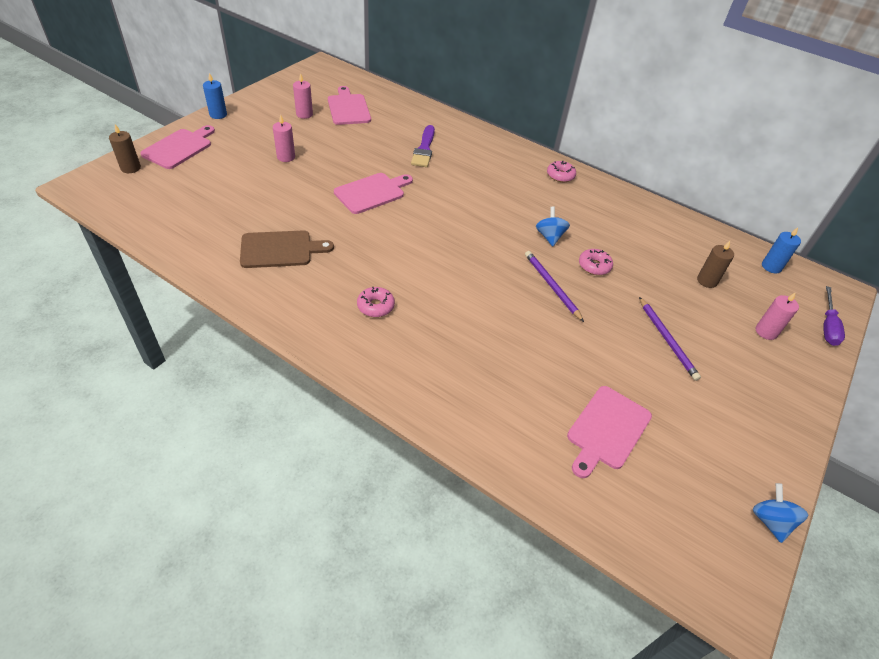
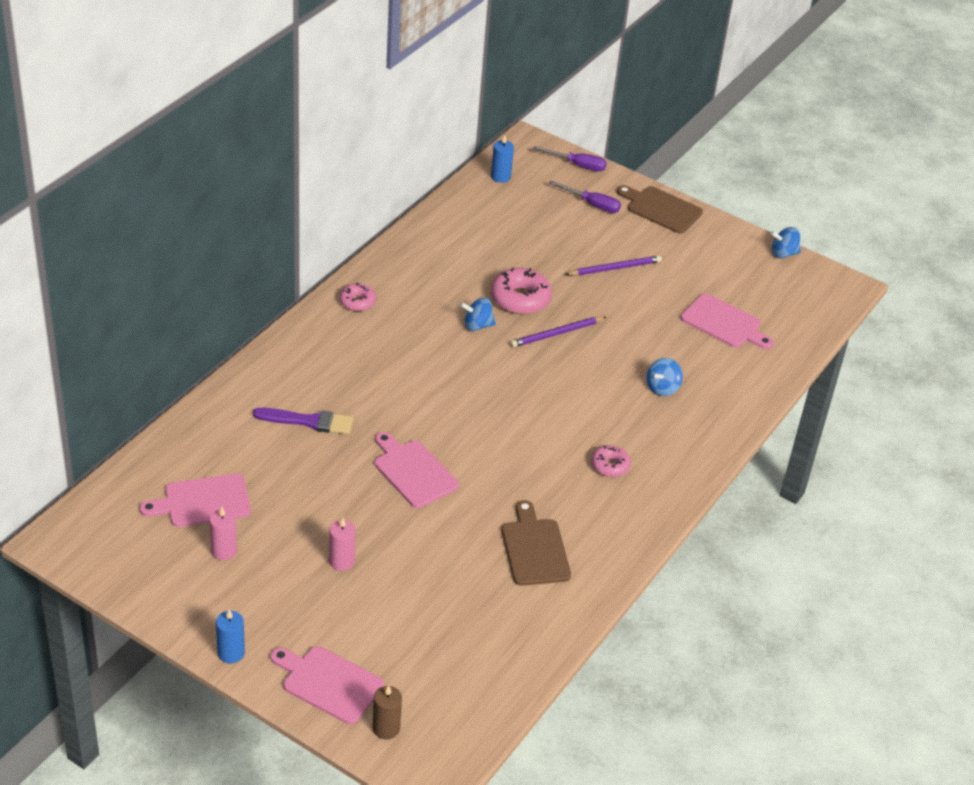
camera: 90 degrees left, 5 degrees down
(487, 358) = (662, 388): none -> blue spinning top
(594, 266) = (520, 299): pink donut -> pink donut, size x1.69
(707, 281) = (529, 225): brown candle -> none
(766, 332) = (592, 204): pink candle -> purple screwdriver
(792, 393) = (661, 209): none -> brown cutting board

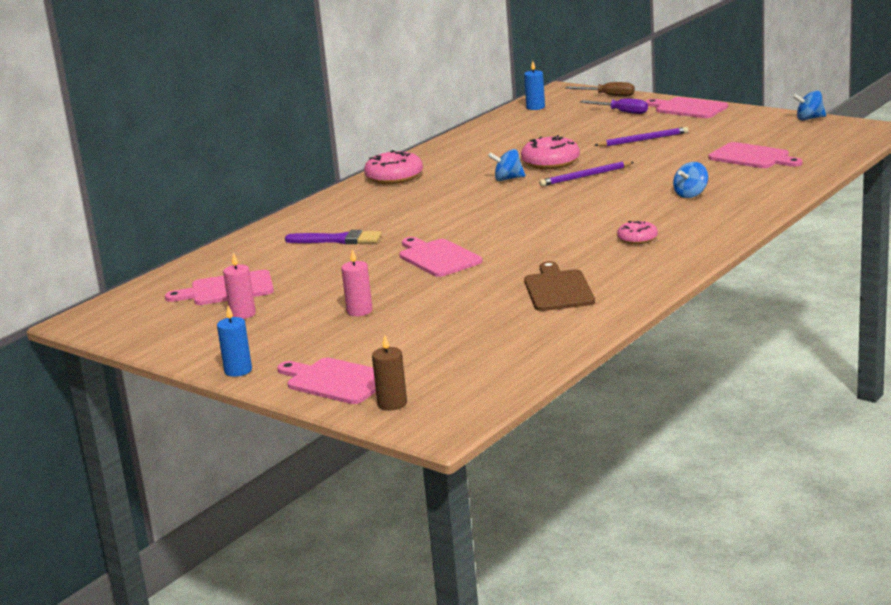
camera: 10 degrees right, 20 degrees down
(357, 302) = (394, 177): pink donut -> pink donut, size x1.69
(577, 165) = (608, 95): purple screwdriver -> brown screwdriver
(661, 209) = (688, 108): brown cutting board -> pink cutting board

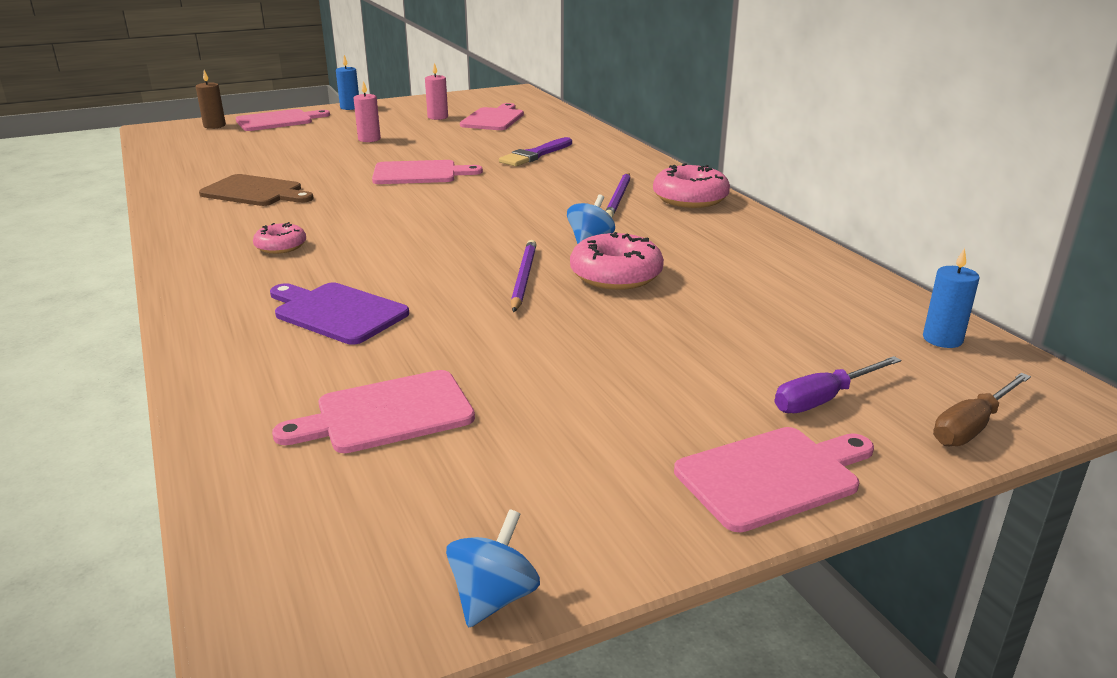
camera: 115 degrees right, 5 degrees up
(643, 140) = (623, 361): purple pencil -> purple pencil (618, 198)
(691, 194) = (337, 312): blue spinning top -> purple cutting board

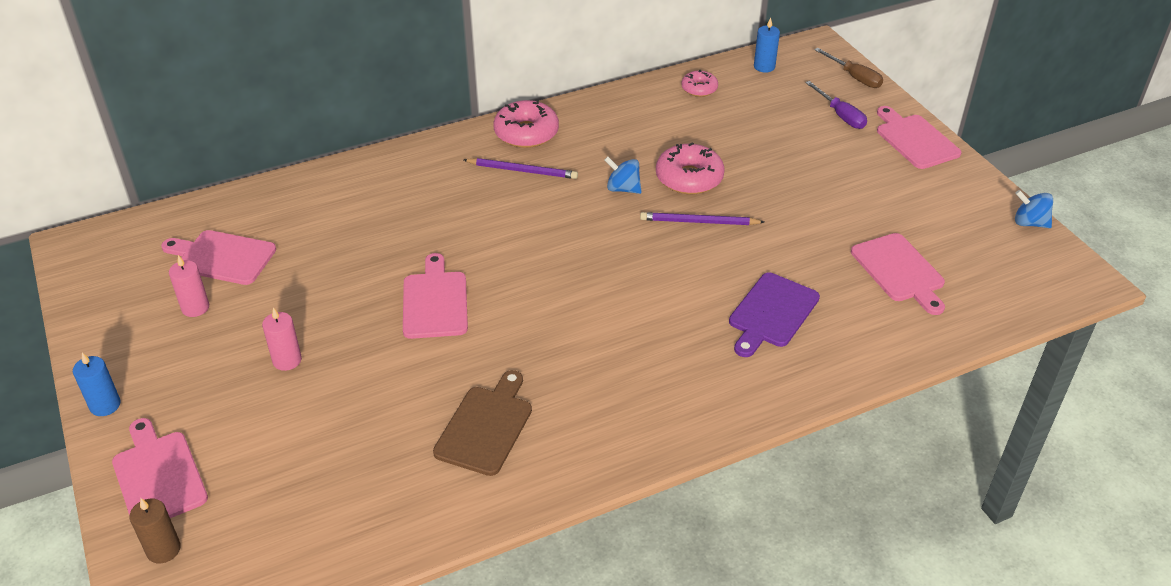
camera: 90 degrees left, 15 degrees up
(281, 246) = (644, 372): pink donut -> pink donut (699, 89)
(535, 155) = (382, 220): purple brush -> none

